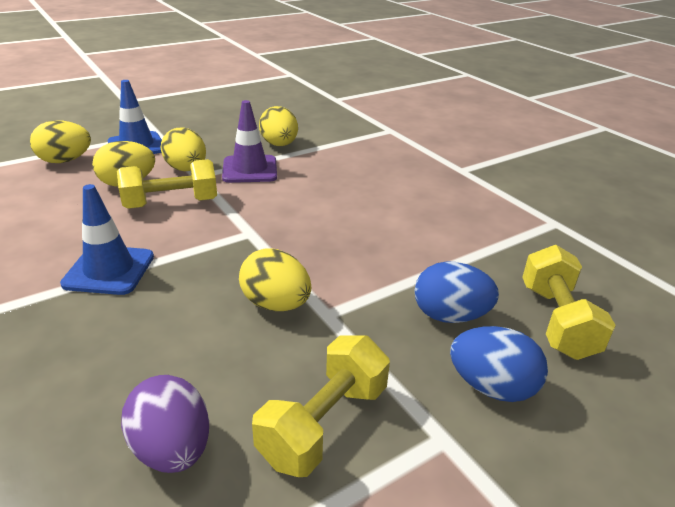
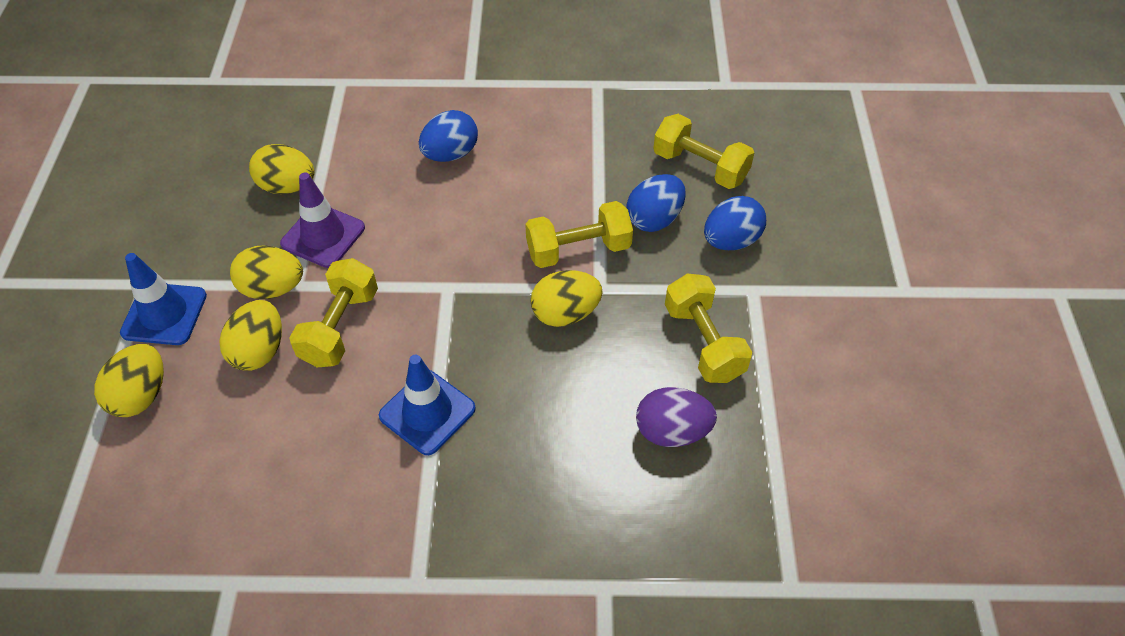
camera: 55 degrees left, 20 degrees up
(358, 283) = (578, 250): none -> yellow dumbbell
(383, 187) = (450, 154): none -> blue egg

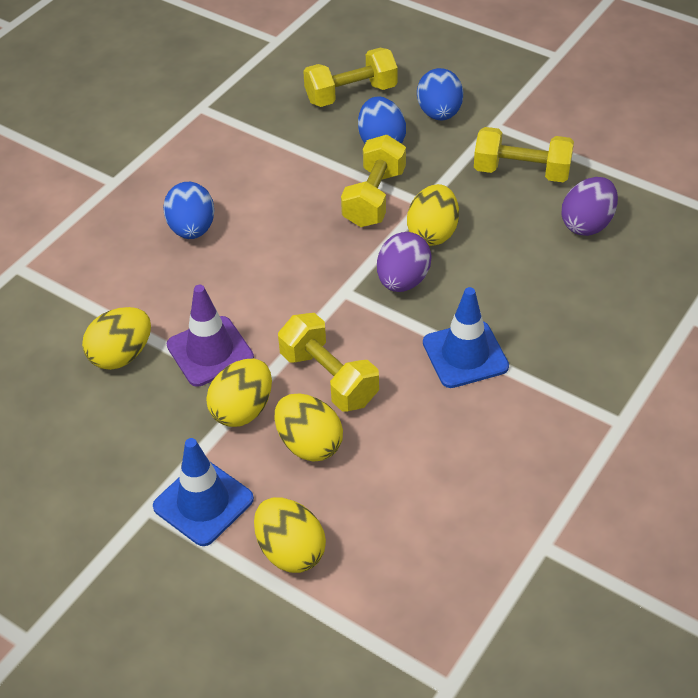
camera: 55 degrees left, 5 degrees down
(488, 321) = (403, 281): none -> purple egg

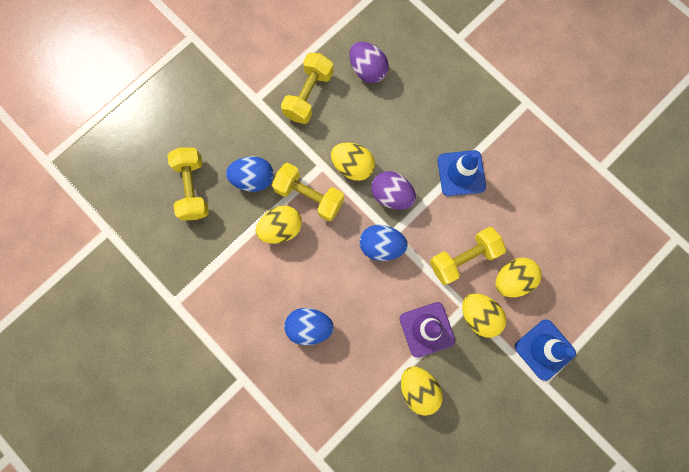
camera: 80 degrees left, 30 degrees up
(290, 551) = (585, 304): yellow egg -> yellow egg (281, 228)
(439, 113) = (233, 132): blue egg -> blue egg (381, 246)

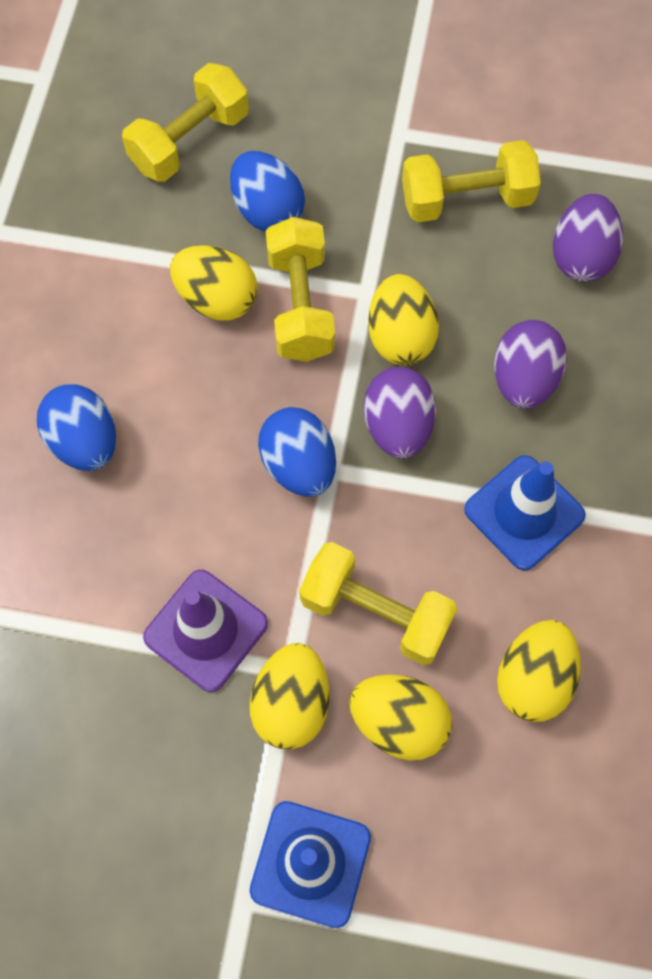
camera: 55 degrees right, 10 degrees down
(405, 132) = (523, 379): none -> purple egg
(418, 389) = (92, 681): yellow egg -> yellow egg (533, 679)

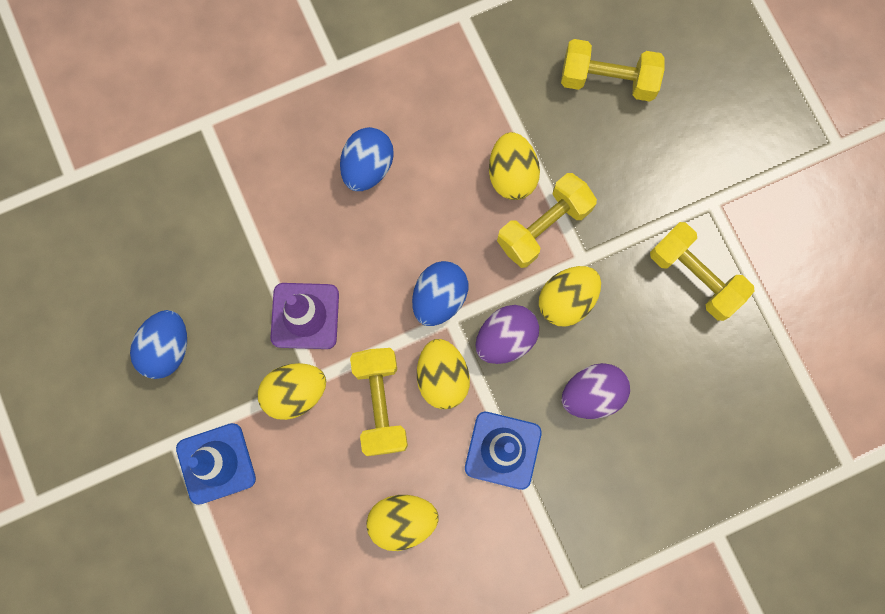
camera: 55 degrees right, 10 degrees up
(267, 211) = (594, 161): blue egg -> blue egg (167, 348)
(398, 722) = (325, 459): yellow egg -> yellow egg (442, 377)
(581, 256) = (707, 375): purple egg -> none

